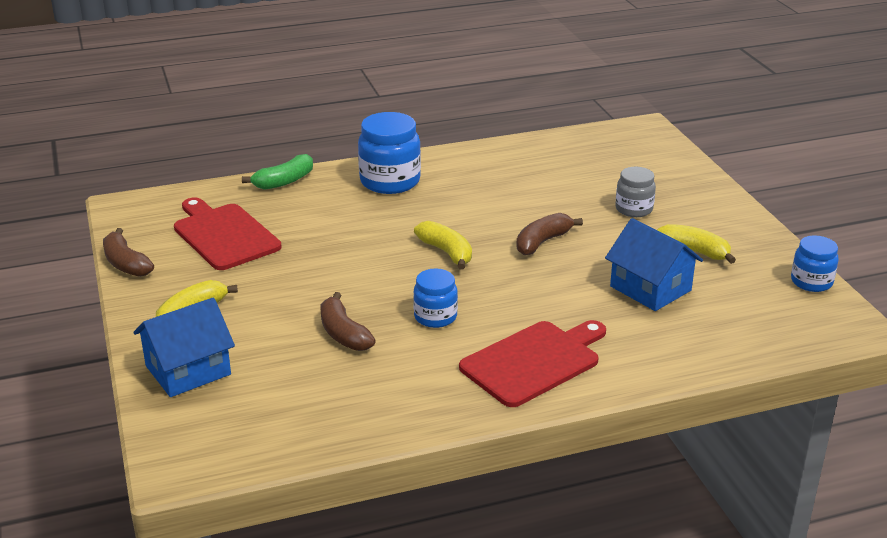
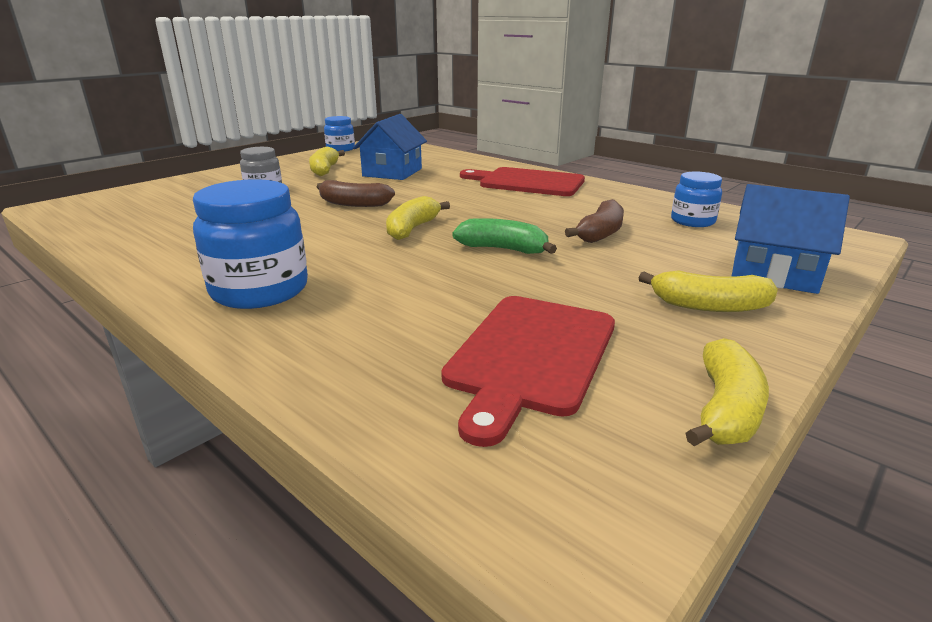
camera: 120 degrees left, 5 degrees down
(126, 263) = (725, 409): brown banana -> yellow banana
(284, 181) = (307, 370): green banana -> green banana (503, 249)
(435, 317) = (522, 212): blue jar -> blue jar (692, 221)

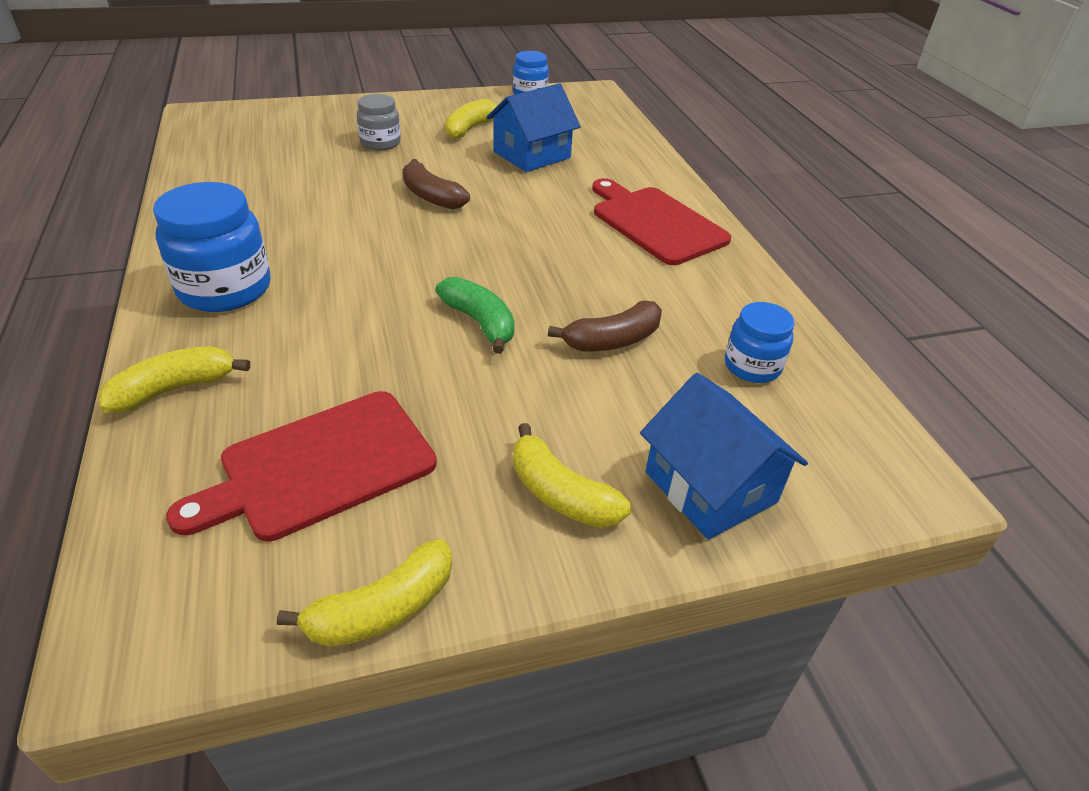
camera: 30 degrees right, 15 degrees up
(412, 229) = (437, 256): yellow banana -> yellow banana (174, 389)

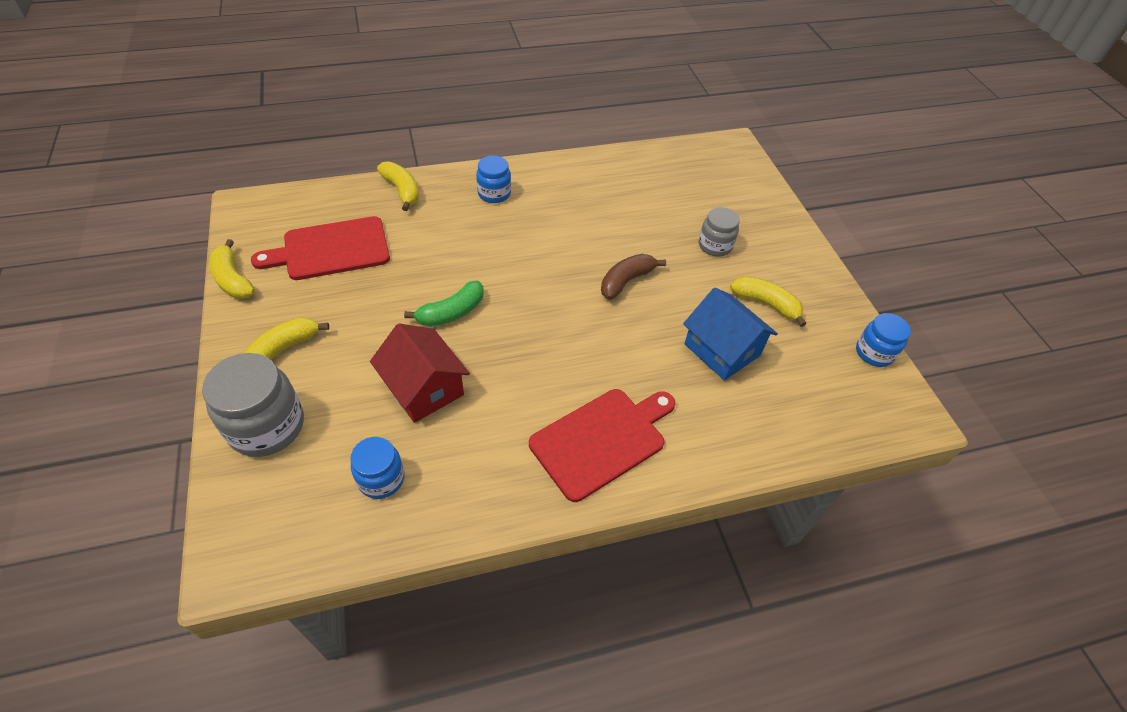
camera: 90 degrees right, 10 degrees up
(225, 289) = (494, 193): blue jar -> blue jar, size x0.60
(319, 466) = (331, 249): red cutting board -> red cutting board turned 75 degrees counterclockwise
(612, 340) = (424, 388): brown banana -> red house
(710, 487) = (267, 426): blue house -> grey jar

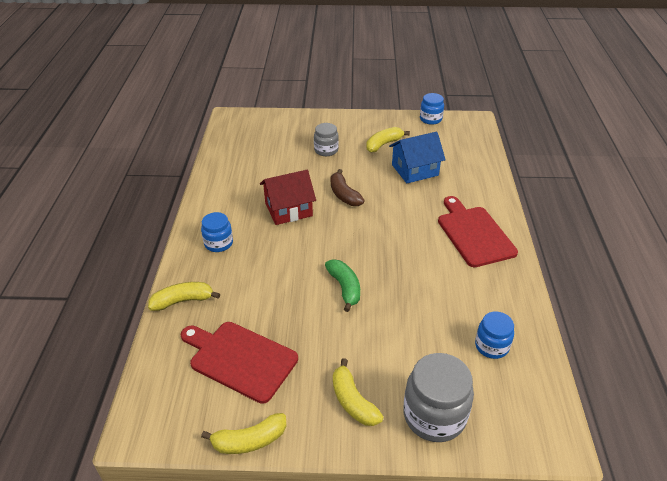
camera: 70 degrees left, 10 degrees down
(331, 249) = (240, 359): red cutting board -> red cutting board turned 120 degrees clockwise
(424, 388) = (415, 313): red house -> red house (288, 209)

